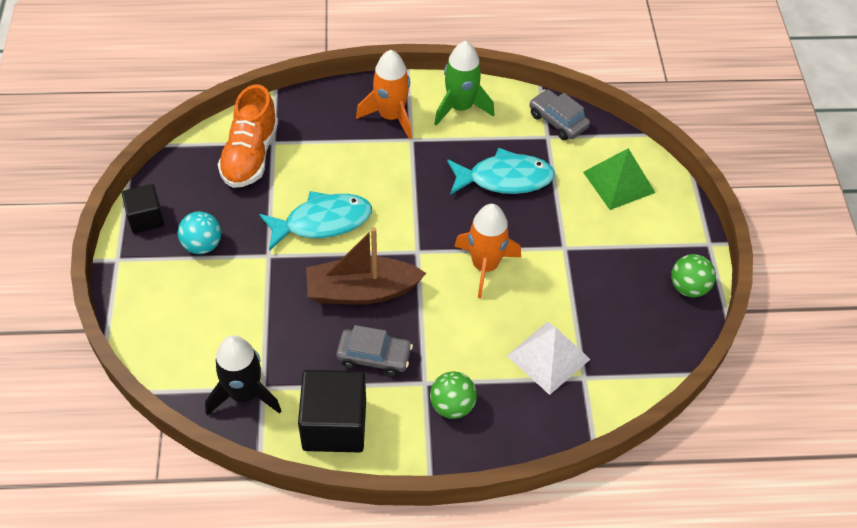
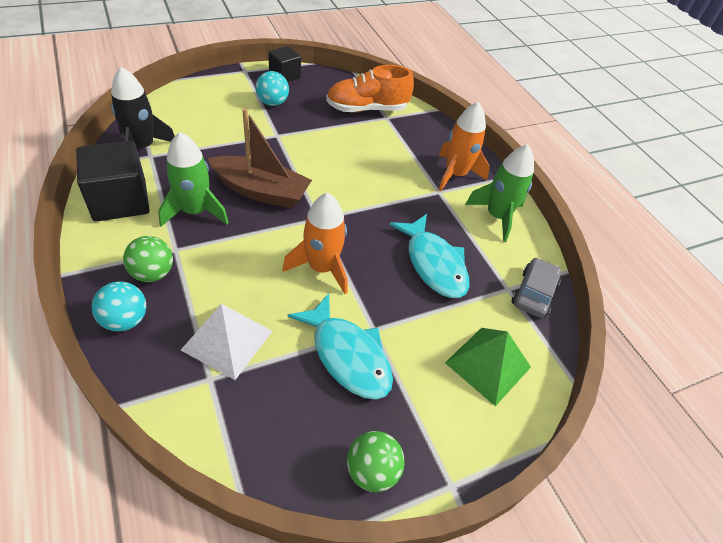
camera: 65 degrees right, 5 degrees down
(322, 222) = (322, 156): turquoise fish -> turquoise fish (348, 355)
(361, 291) = (261, 191): brown boat -> brown boat turned 135 degrees clockwise
(374, 356) = (195, 211): grey car -> green rocket
(504, 434) = (125, 320): none -> turquoise ball

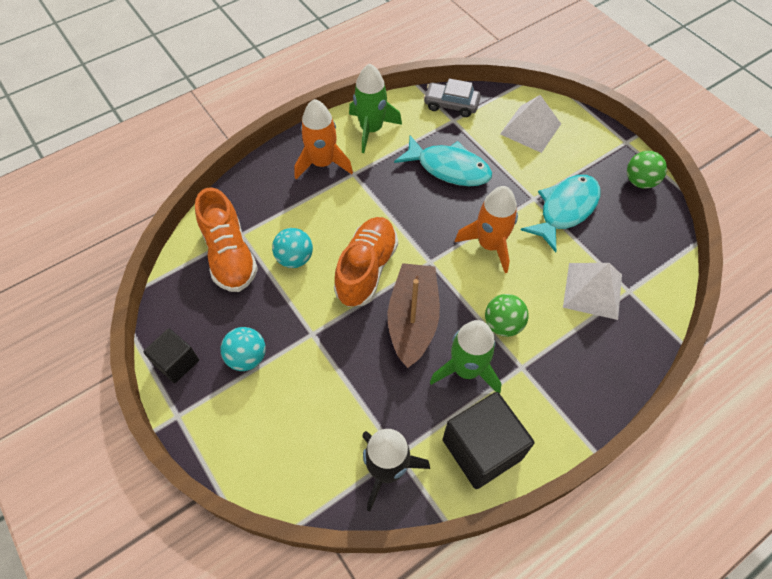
camera: 95 degrees left, 10 degrees up
(125, 320) = (613, 372): turquoise ball -> turquoise ball (295, 258)
(153, 273) = (557, 373): green ball -> green ball (503, 324)
(325, 176) = (366, 269): none -> orange shoe
(434, 264) = (449, 168): turquoise fish -> turquoise fish turned 60 degrees clockwise
(488, 365) = (530, 129): green pyramid -> white pyramid

